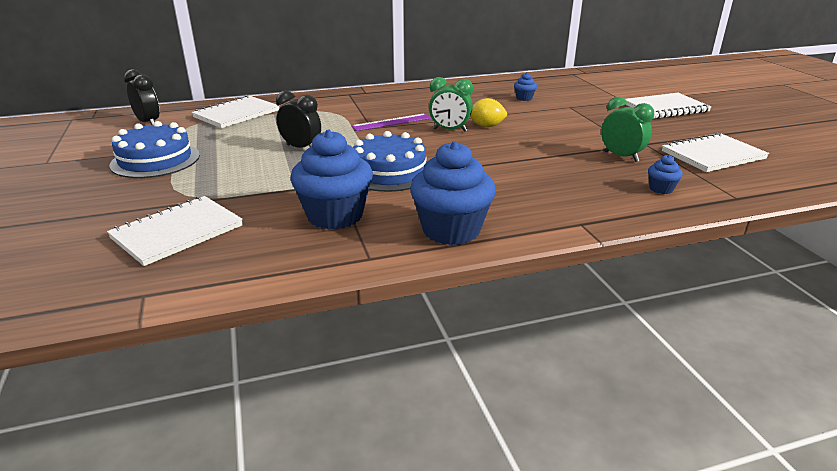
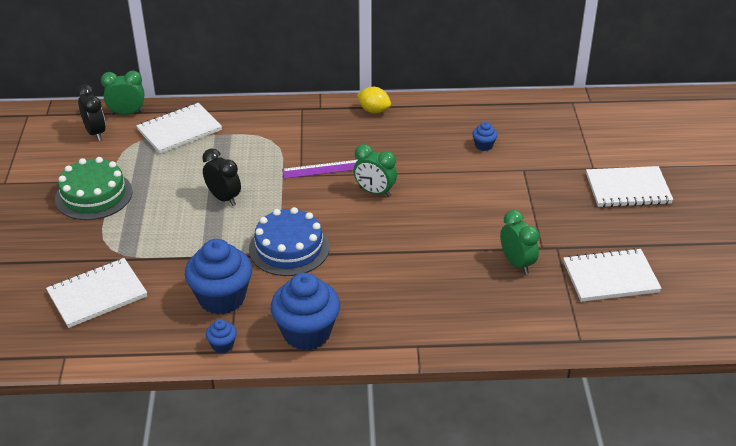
camera: 15 degrees right, 10 degrees up
(155, 160) = (94, 195): blue cake -> green cake
(179, 110) = (127, 113): none -> green clock
(486, 126) = (414, 191): yellow lemon -> yellow lemon (374, 111)
(661, 189) = (519, 316): blue cupcake -> blue cupcake (222, 345)

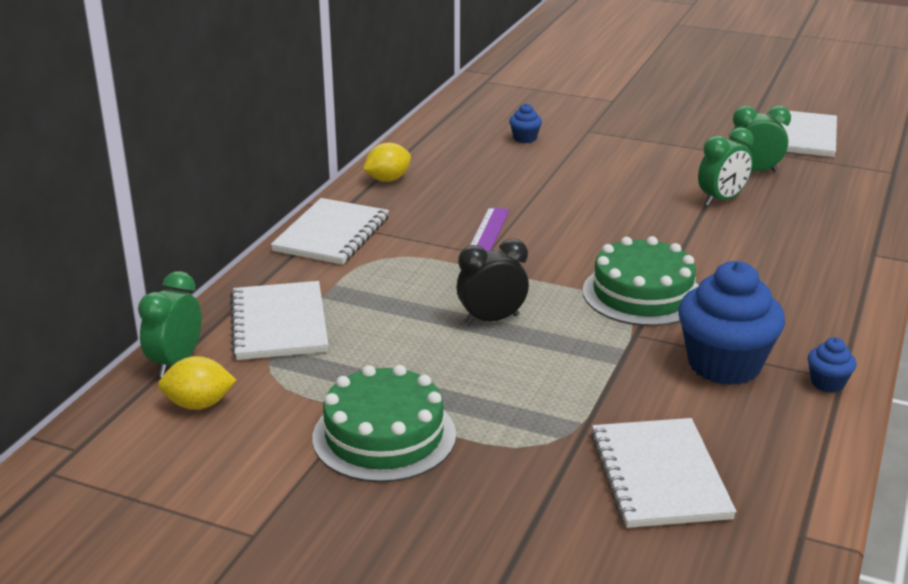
camera: 65 degrees left, 10 degrees down
(95, 133) = (199, 404): black clock -> yellow lemon
(289, 248) = (642, 294): blue cake -> green cake
(307, 333) = (825, 317): blue cupcake -> none
(375, 192) = (564, 215): green clock -> green clock (721, 200)
(628, 189) = (661, 95): white notebook -> white notebook (332, 234)

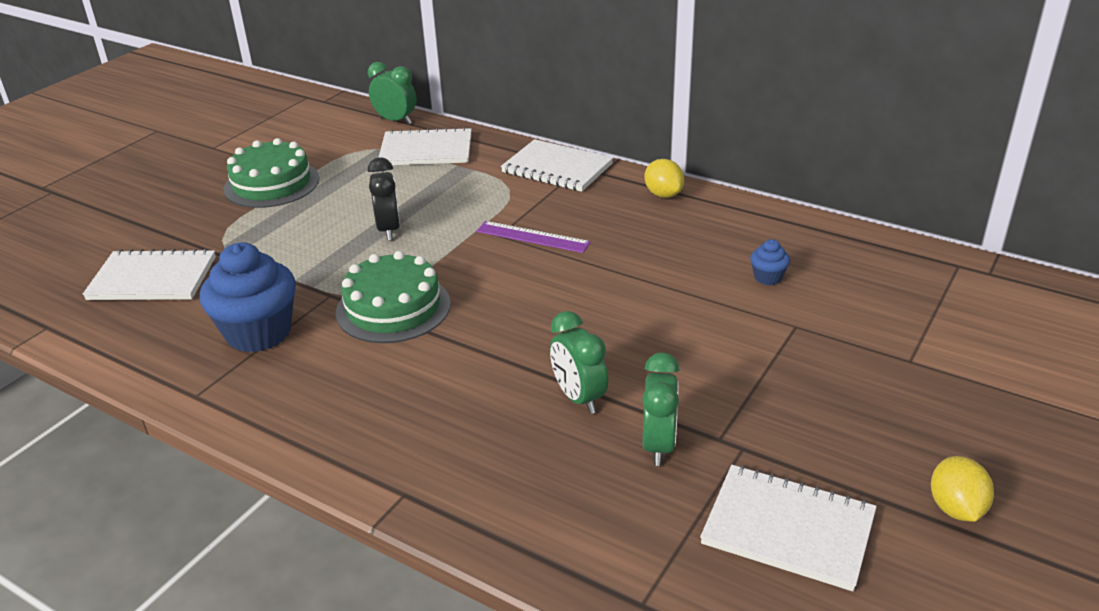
camera: 100 degrees right, 5 degrees up
(199, 404) = (345, 129): yellow lemon -> yellow lemon (956, 508)
(827, 383) = (195, 385): blue cupcake -> none

